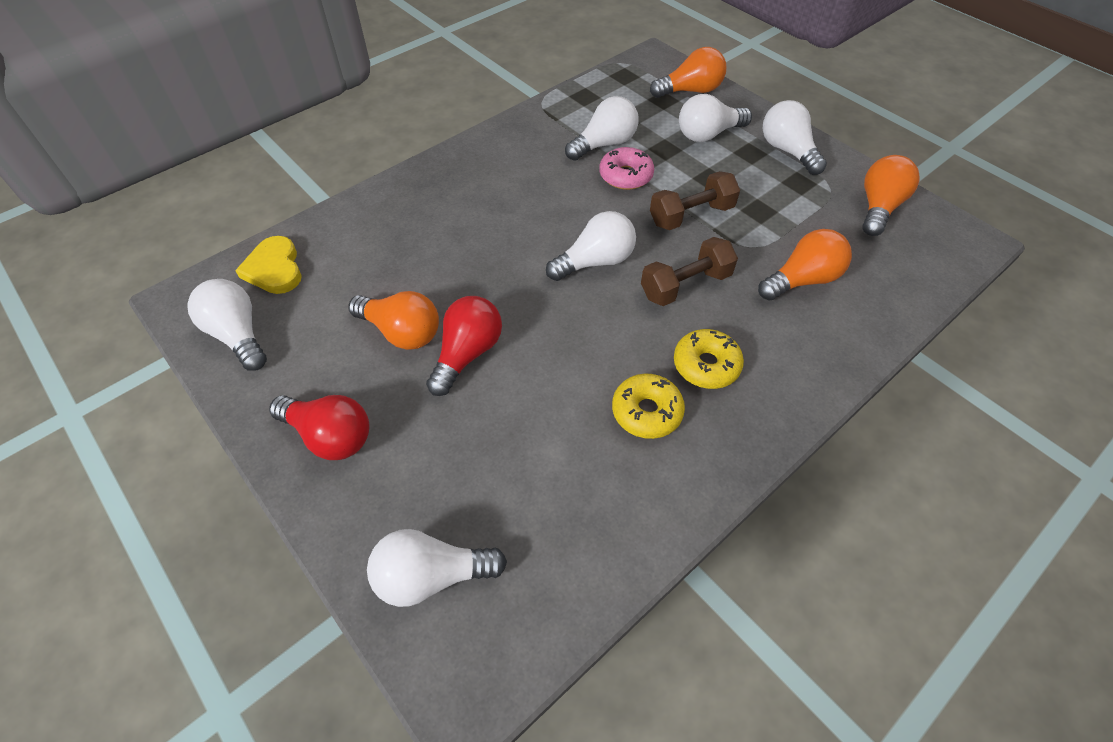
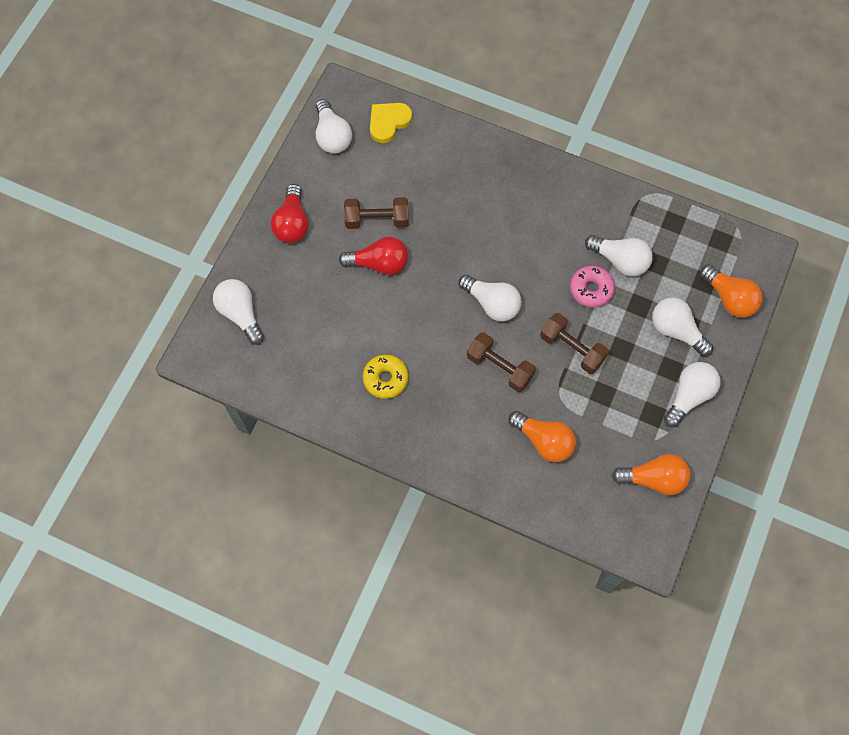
camera: 65 degrees right, 15 degrees up
(238, 335) = (332, 136): white light bulb -> white light bulb turned 135 degrees clockwise
(401, 332) = (377, 220): orange light bulb -> brown dumbbell
(706, 365) = (437, 401): yellow donut -> none

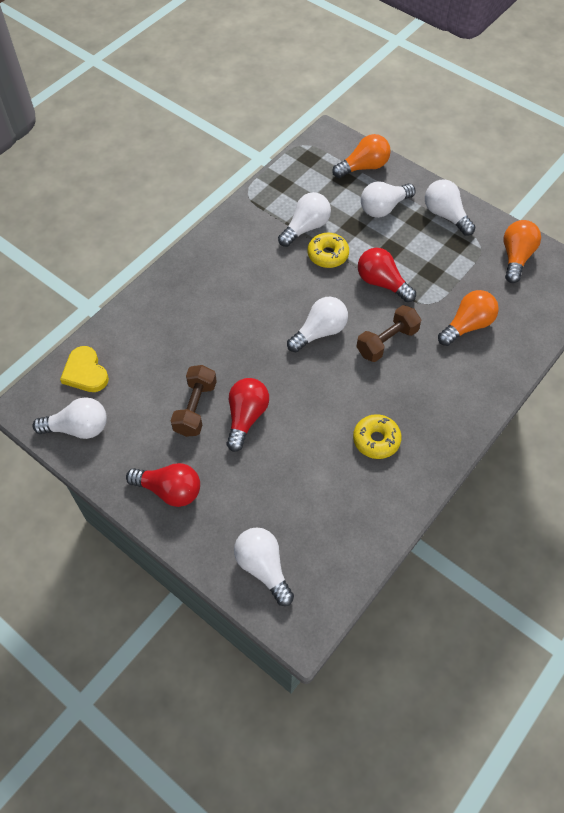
camera: 75 degrees left, 10 degrees down
(240, 314) = (263, 567): white light bulb -> white light bulb turned 75 degrees clockwise
(572, 348) = (382, 283): brown dumbbell -> red light bulb
(591, 289) = (328, 255): pink donut -> yellow donut

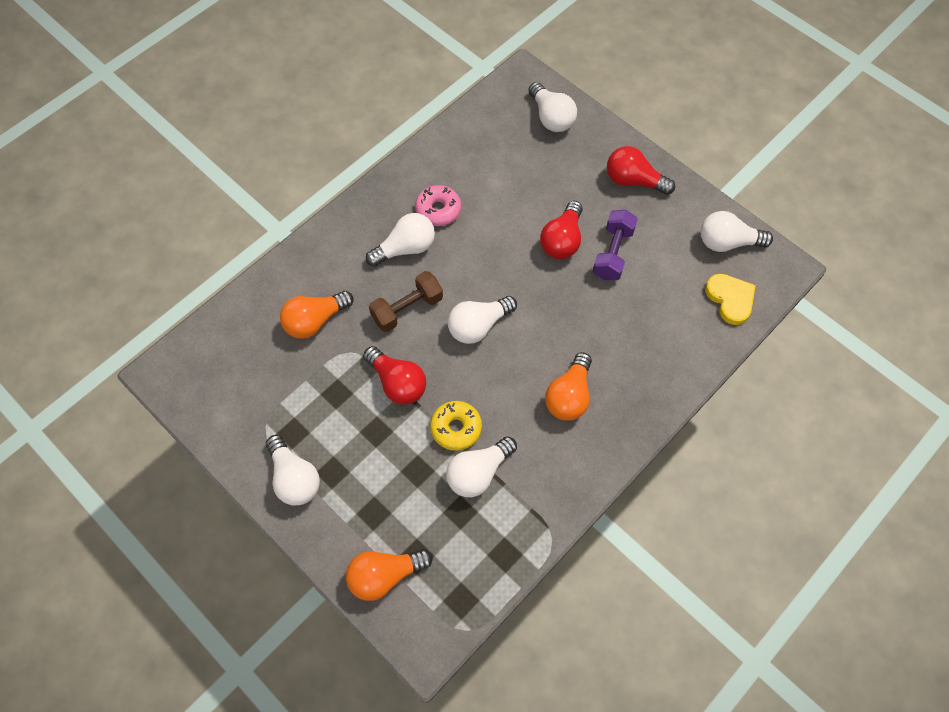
camera: 175 degrees left, 5 degrees up
(195, 408) = (613, 253): brown dumbbell -> purple dumbbell
(376, 440) = (438, 210): yellow donut -> pink donut
(384, 208) = (372, 497): white light bulb -> white light bulb (405, 248)
(516, 257) = (228, 405): orange light bulb -> orange light bulb (569, 396)

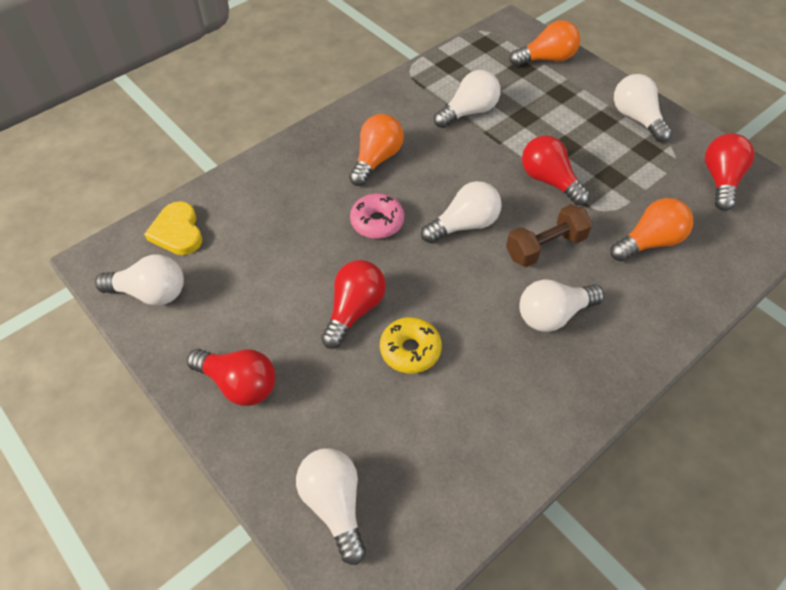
camera: 175 degrees left, 10 degrees down
(229, 397) = (720, 180): none -> red light bulb
(438, 210) = (513, 362): pink donut -> pink donut (377, 222)
(456, 428) = (489, 143): yellow donut -> yellow donut (410, 350)
(613, 253) = (295, 290): purple dumbbell -> none

